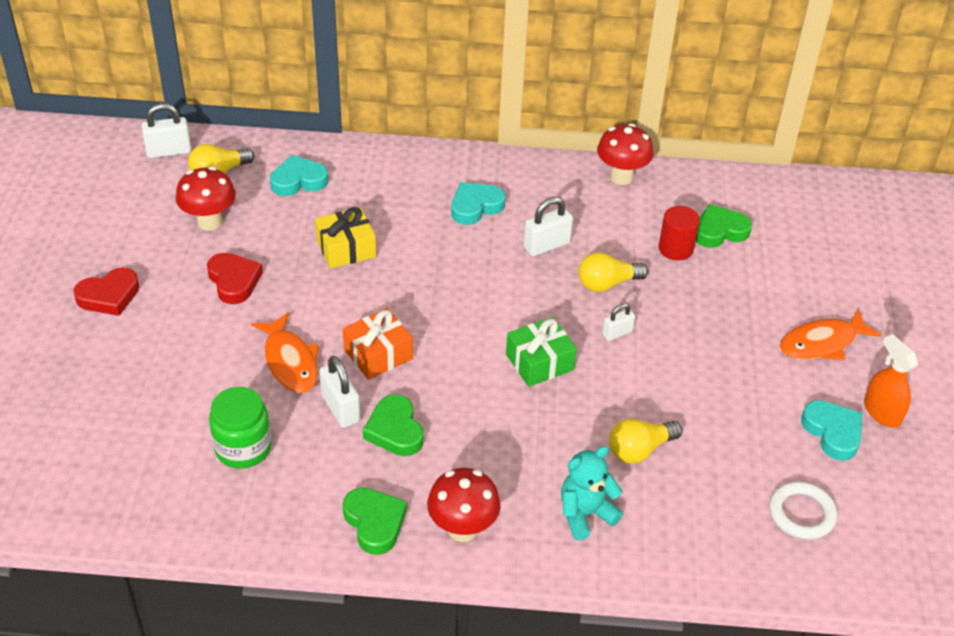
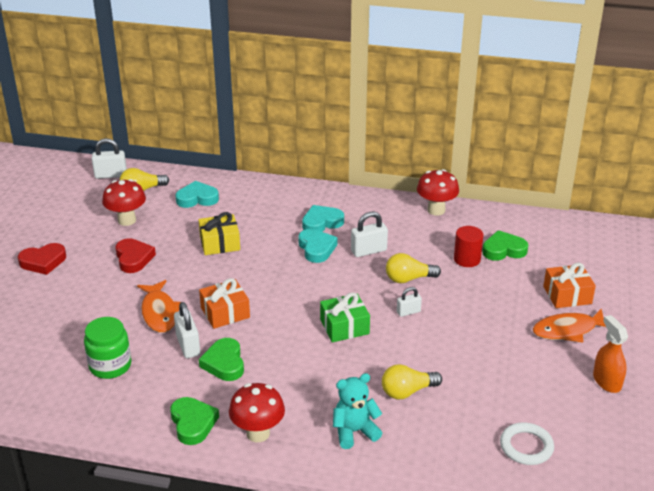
camera: 10 degrees right, 10 degrees down
(811, 292) = (567, 295): none -> orange gift
(833, 432) = (564, 392): turquoise heart -> turquoise heart (316, 248)

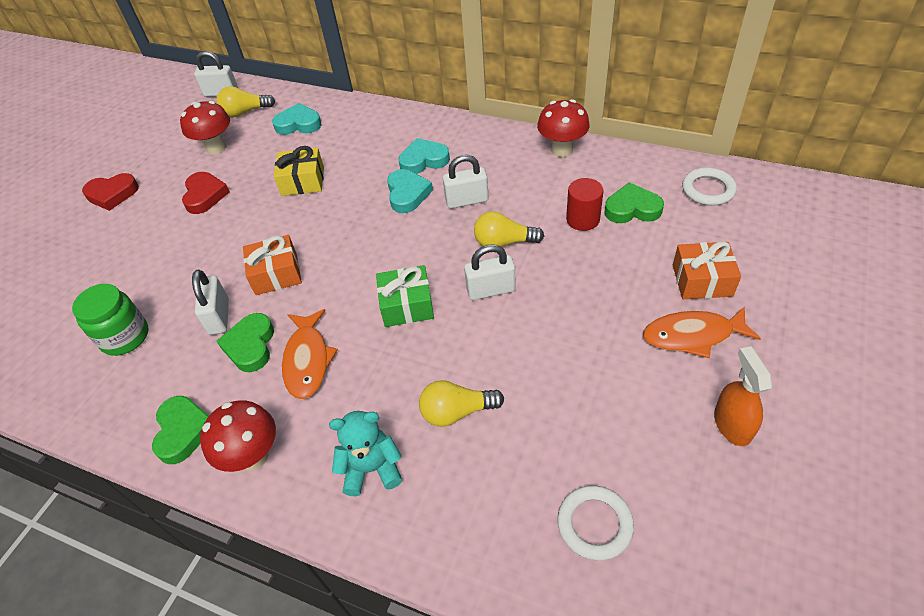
camera: 15 degrees right, 15 degrees up
(159, 312) = (205, 268): orange fish -> orange fish (307, 360)
(408, 312) = (491, 290): white padlock -> white padlock, size x1.61
(558, 234) = (708, 190): none -> white ring

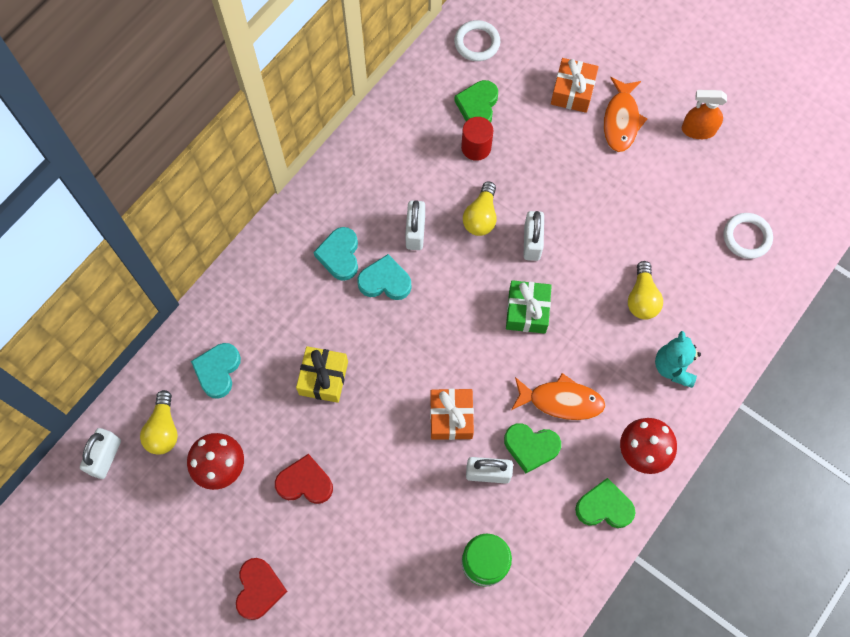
camera: 80 degrees left, 20 degrees up
(562, 150) = (377, 131): red mushroom -> none

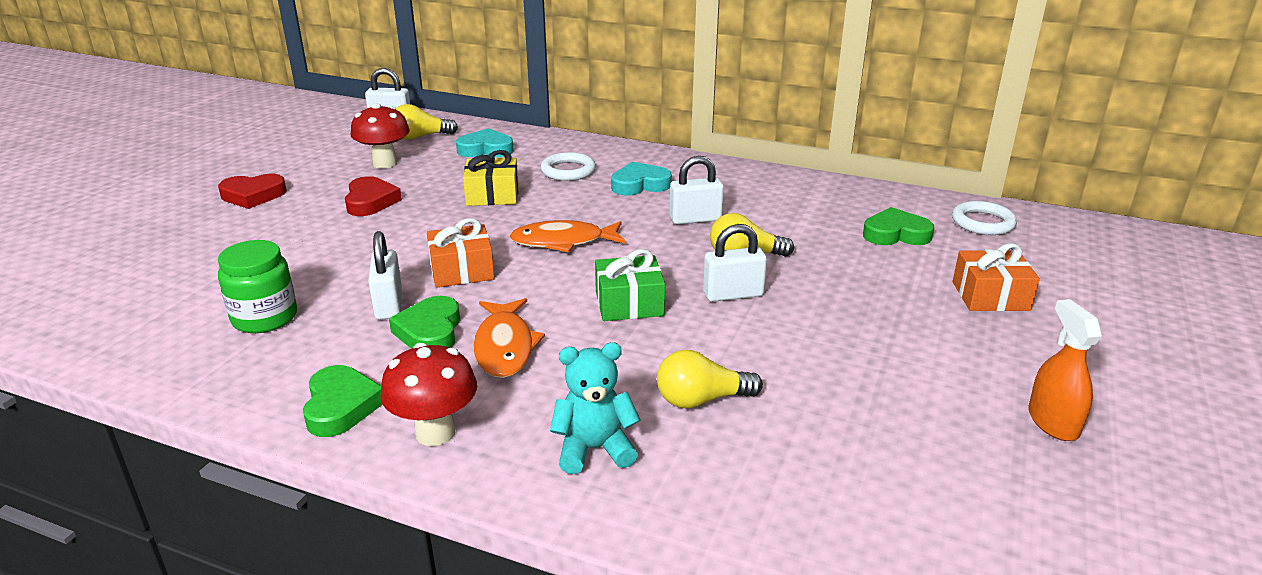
camera: 75 degrees right, 40 degrees down
(385, 281) = (622, 211): turquoise heart -> none
(476, 147) = (838, 240): red cylinder -> none
(621, 120) = (988, 342): orange fish -> orange fish (563, 242)
(746, 237) = (894, 510): white ring -> white ring (568, 171)

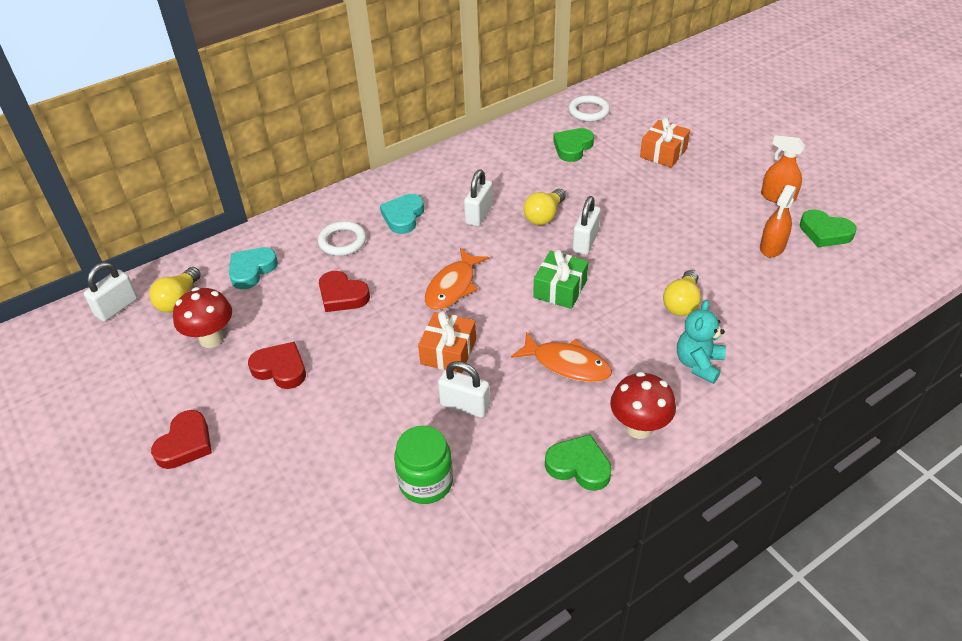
camera: 55 degrees left, 15 degrees up
(430, 331) = (519, 394): green heart -> green heart (825, 232)
(492, 195) = (342, 295): yellow gift -> red heart
(924, 449) = (772, 247): none -> orange spray bottle

